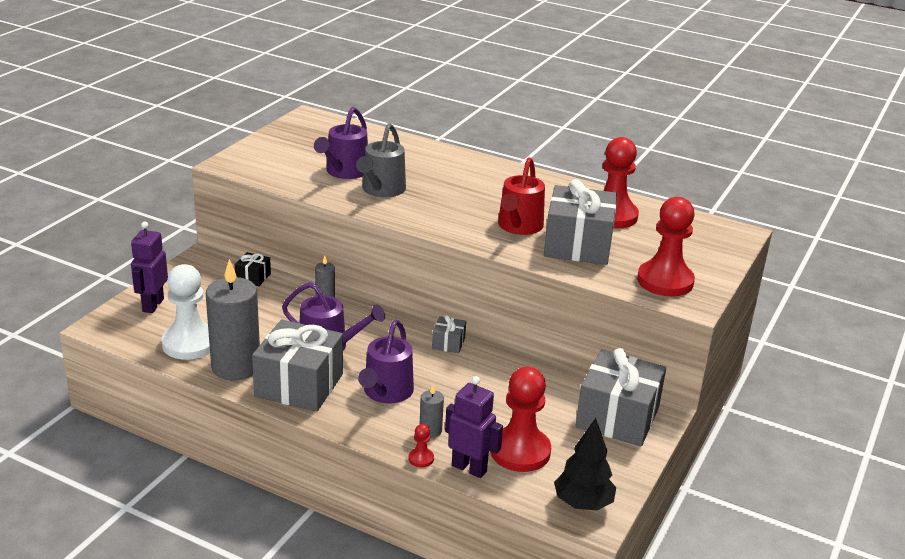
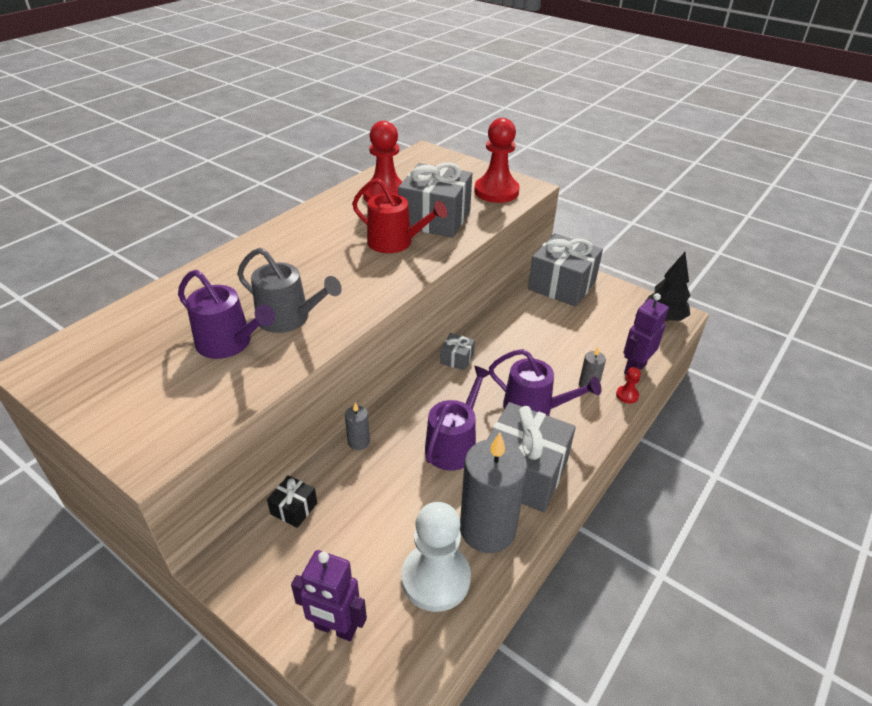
camera: 80 degrees left, 10 degrees up
(520, 451) = (609, 339): red pawn -> none

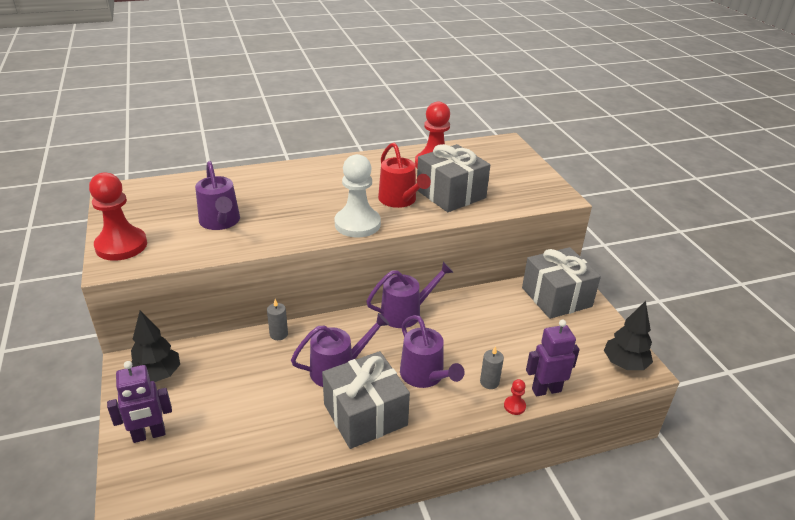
camera: 35 degrees right, 5 degrees down
(272, 560) = (157, 375): none -> black tree
(289, 318) = (271, 221): grey watering can -> none
(294, 508) = (199, 353): black gift -> none
(335, 628) = (149, 435): purple robot -> purple robot turned 75 degrees counterclockwise
(436, 578) = (233, 445): white pawn -> white pawn (357, 224)
(457, 359) = (405, 313): grey gift -> purple watering can
(487, 529) = (299, 436): grey candle -> none
(496, 191) = (527, 191): red pawn -> red pawn (121, 246)

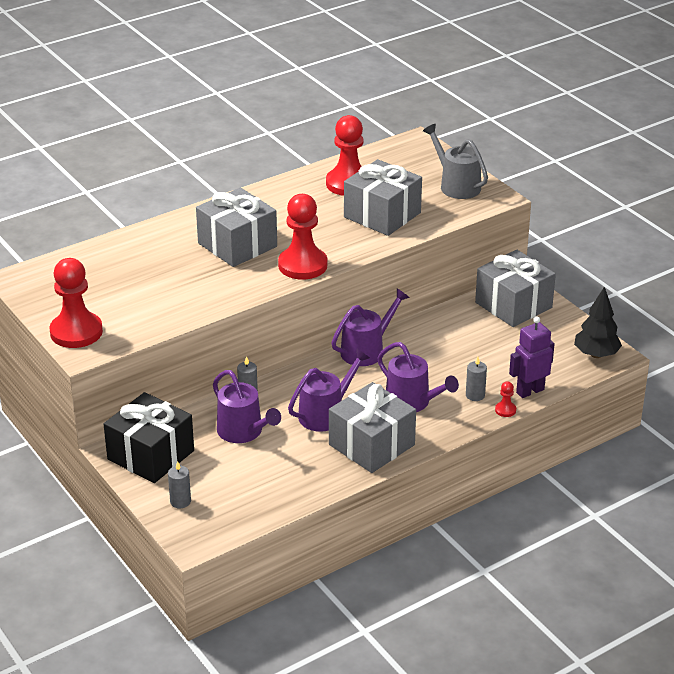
camera: 15 degrees left, 0 degrees up
(149, 435) = (180, 501): purple robot -> grey candle
(157, 375) = (151, 455): black tree -> black gift
(220, 222) = (159, 289): purple watering can -> purple watering can (243, 432)
(312, 197) = (237, 245): none -> grey gift
(357, 224) = (302, 265): white pawn -> red pawn
(400, 200) = (332, 231): red watering can -> none
(527, 181) = (456, 185): none -> grey watering can

